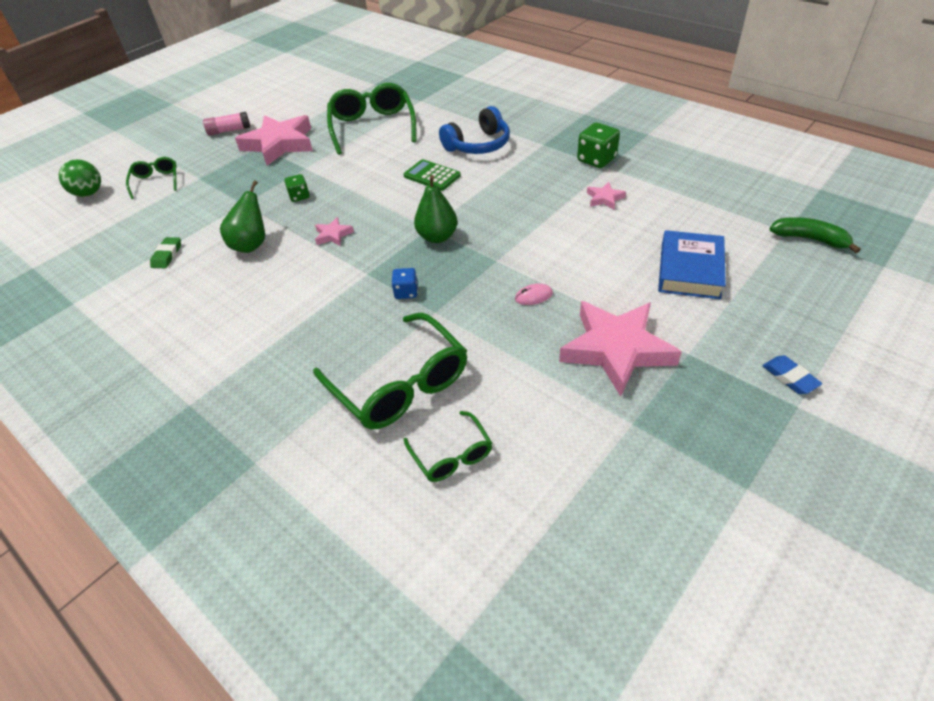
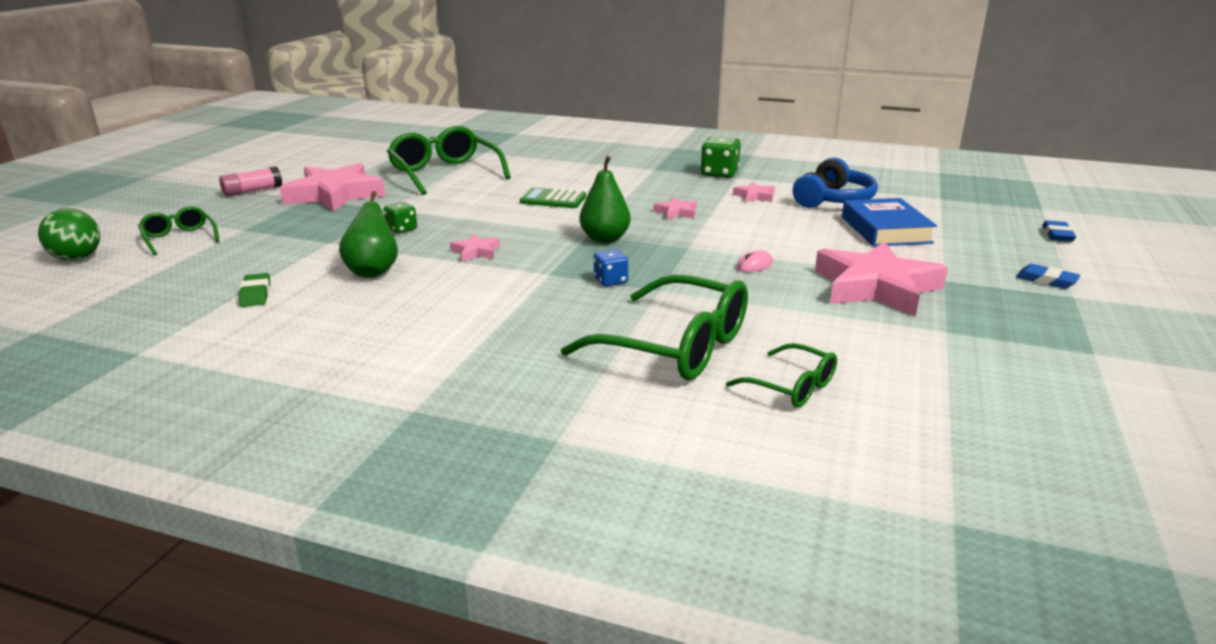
camera: 25 degrees left, 20 degrees down
(478, 145) = (584, 175): blue headphones -> blue headphones (833, 200)
(519, 211) = (676, 212): none -> pink star
(809, 239) = (965, 200): green banana -> none
(863, 312) = (1057, 235): none -> blue eraser

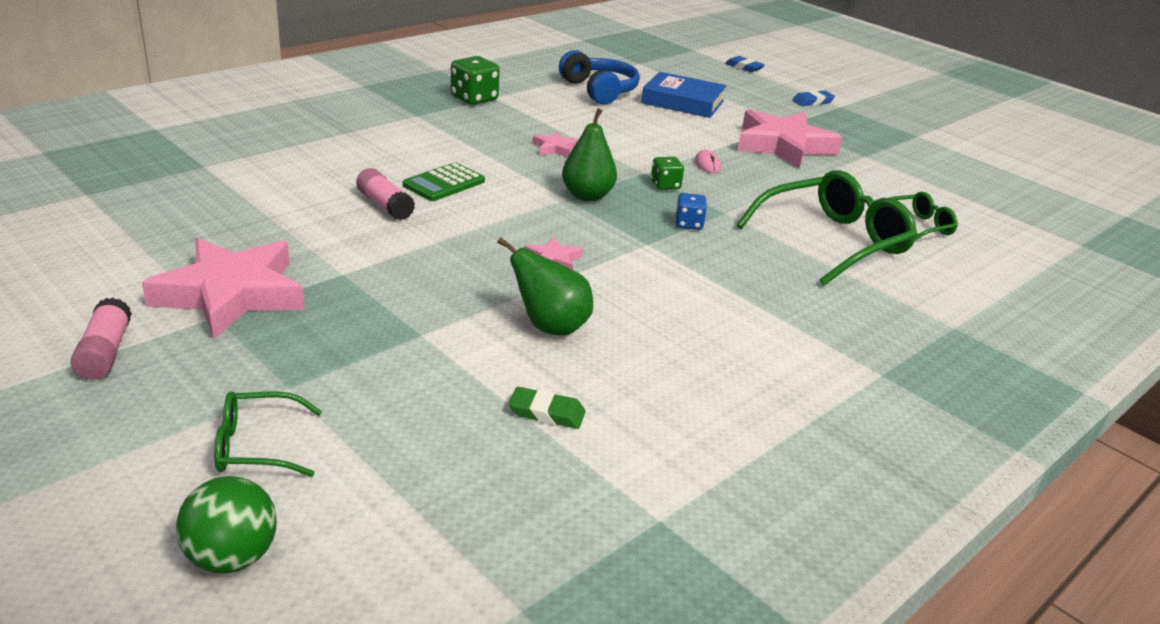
camera: 65 degrees left, 5 degrees up
(402, 229) = (432, 282): green dice -> green dice (665, 185)
(445, 173) = (255, 209): green glasses -> none
(494, 195) = (385, 205): none -> pink glue stick
(755, 196) = (553, 109): pink star -> none

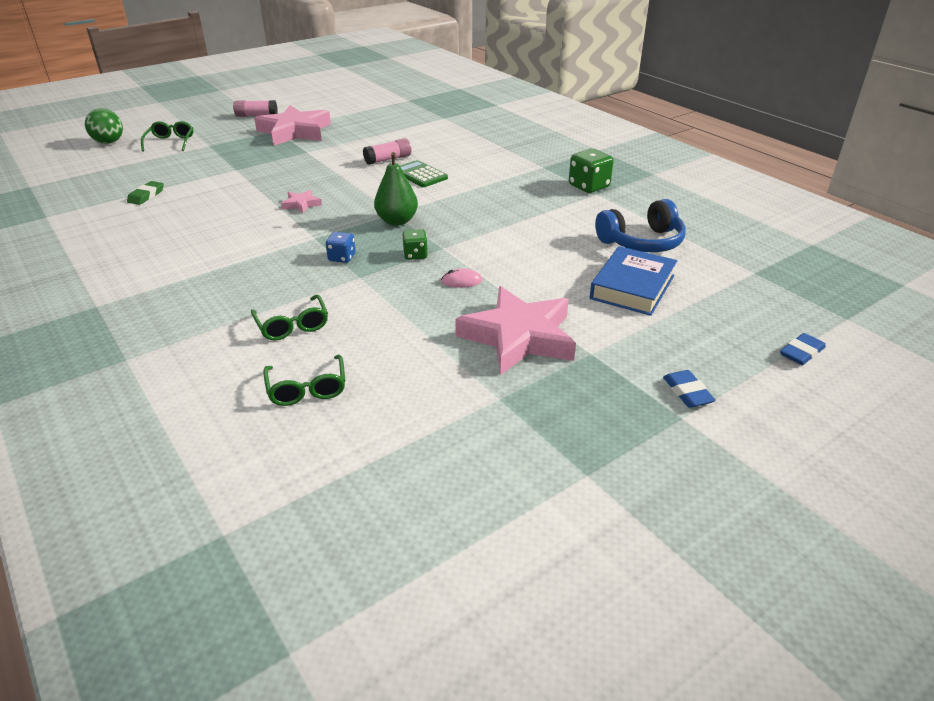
camera: 100 degrees right, 5 degrees up
(550, 327) = (224, 200): green pear -> none
(555, 148) = (488, 214): pink star -> none
(834, 241) = (292, 325): green glasses -> green glasses, size x0.53

